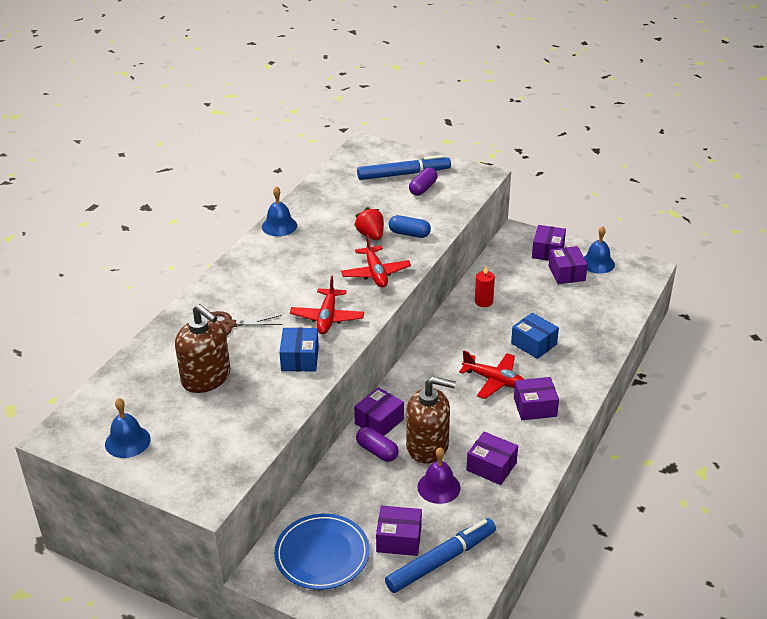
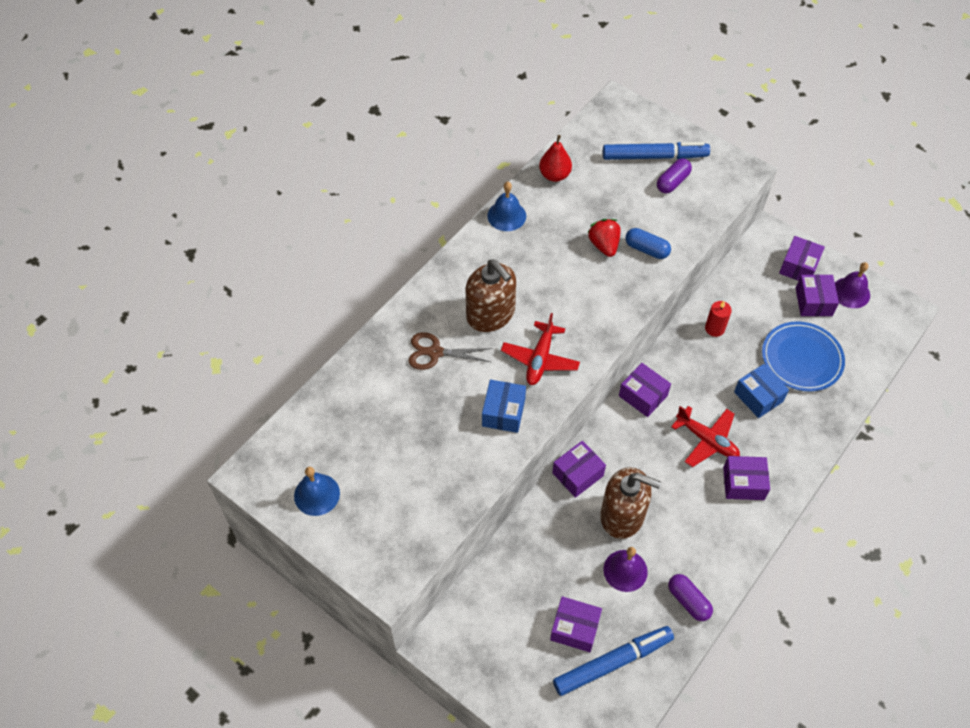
camera: 10 degrees right, 20 degrees up
(206, 378) = (404, 422): brown soap dispenser -> brown soap dispenser (490, 314)
(318, 195) = (554, 175): none -> red pear
(322, 554) = (496, 633): blue plate -> blue plate (802, 358)
(375, 273) = (601, 303): red plane -> none
(377, 451) = (570, 513): purple capsule -> purple capsule (688, 601)
(491, 467) = (683, 554): purple box -> purple box (643, 395)
(597, 263) = (851, 292): blue bell -> purple bell

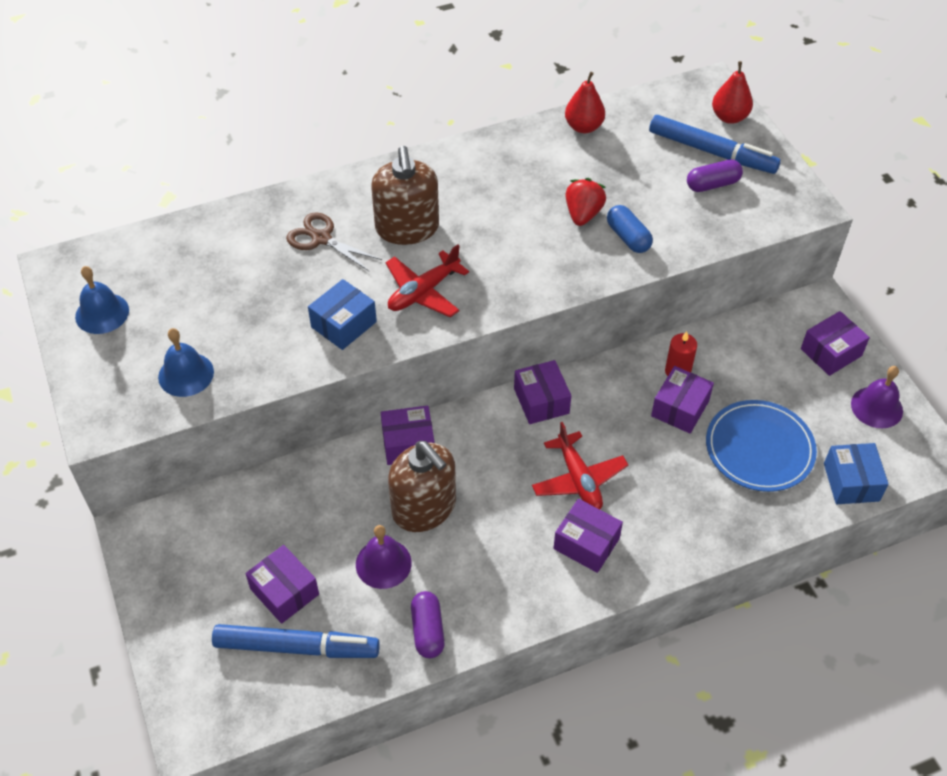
camera: 30 degrees right, 5 degrees down
(506, 216) = (500, 144): blue bell -> blue bell (186, 374)
(647, 124) = (729, 117): none -> red pear
(758, 397) = (675, 463): blue box -> blue box (851, 482)
(813, 302) = (821, 396): purple box -> purple box (680, 408)

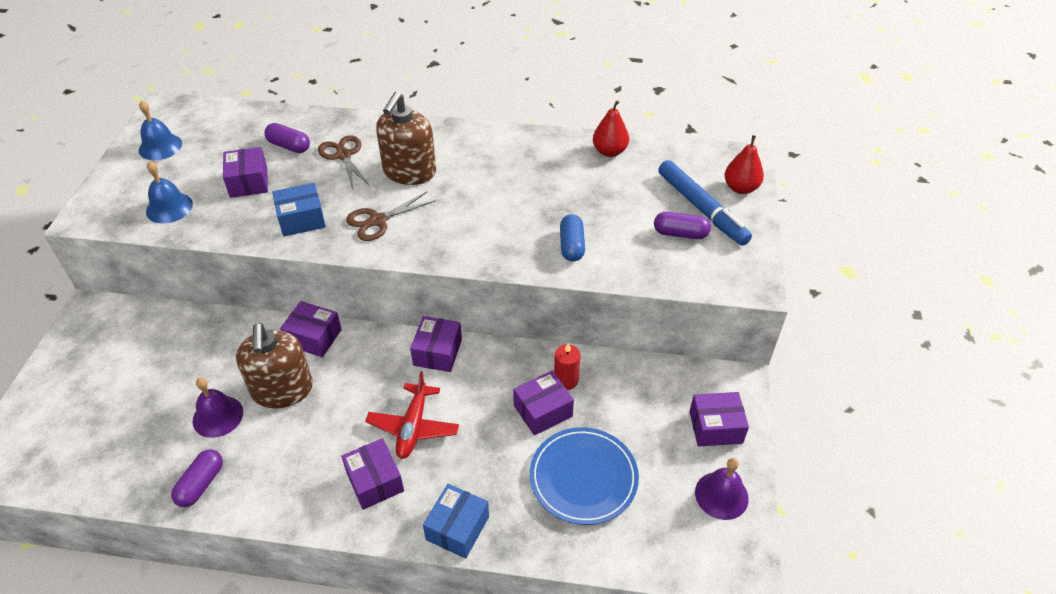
camera: 30 degrees right, 5 degrees down
(251, 252) = (289, 146): none -> purple capsule
(284, 591) = (136, 401): purple box -> purple box (248, 182)
(296, 647) = (106, 445): blue marker -> none
(423, 292) = (378, 221): red plane -> brown scissors
(583, 214) = (551, 214): red strawberry -> none
(851, 482) = (643, 550): blue box -> blue box (457, 528)

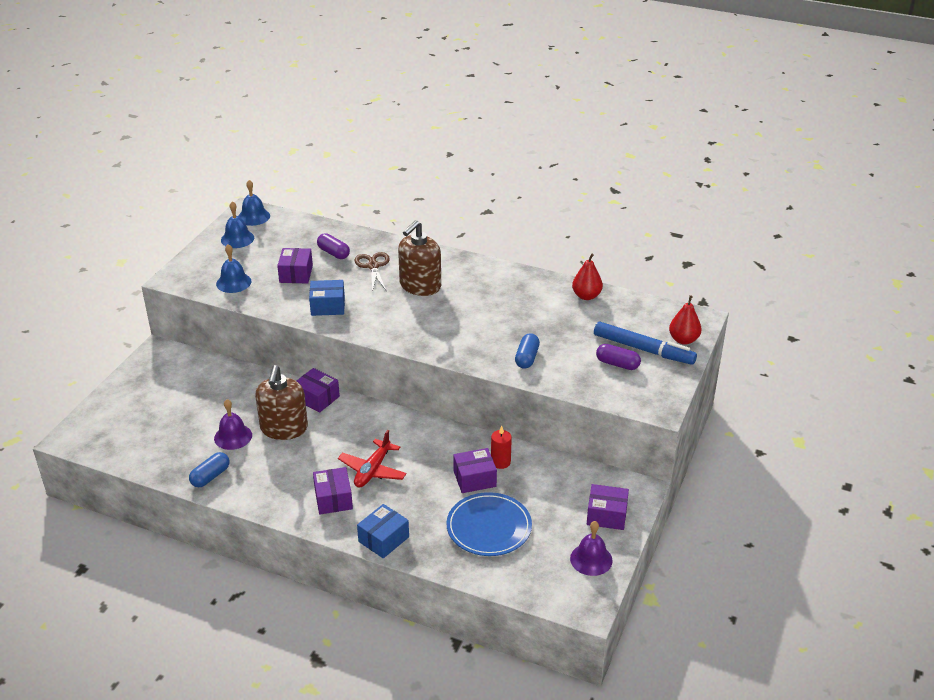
camera: 15 degrees right, 10 degrees down
(174, 114) = (253, 216): none -> blue bell
(201, 484) = (210, 476): purple capsule -> blue capsule
(378, 221) = (384, 316): brown scissors -> none
(437, 352) = (407, 425): purple box -> none
(701, 209) = (643, 349): blue marker -> blue marker turned 45 degrees counterclockwise

